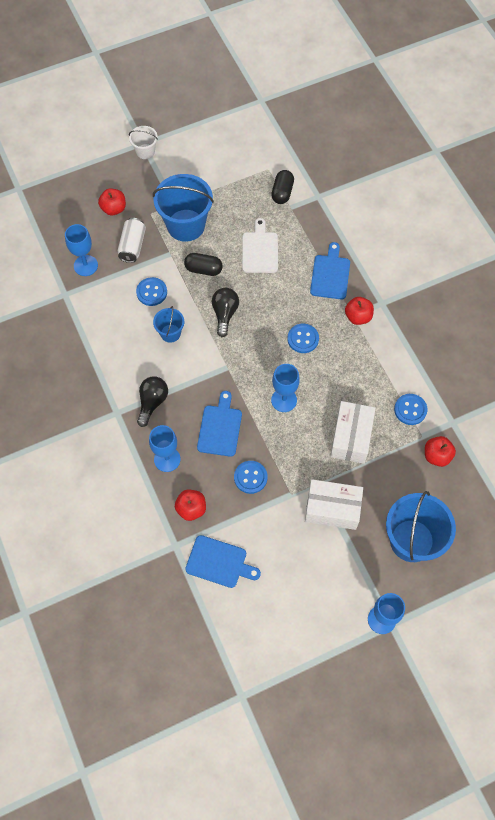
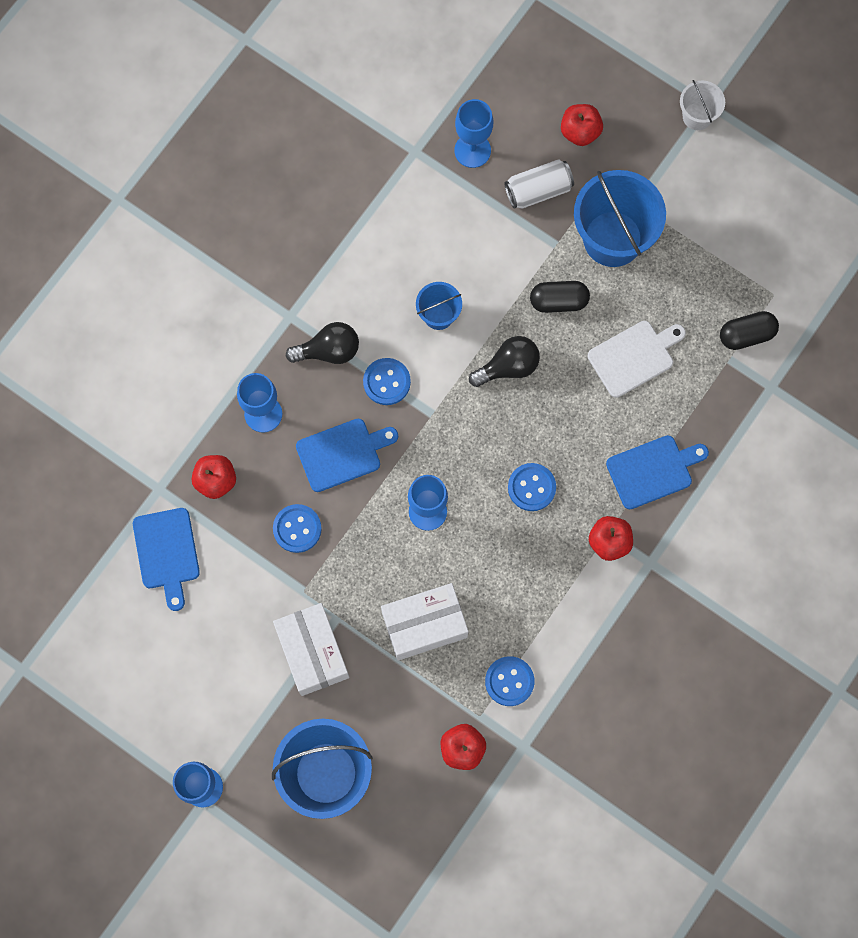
camera: 60 degrees right, 10 degrees up
(151, 292) = (484, 256): blue button -> blue button (386, 382)
(203, 269) = (558, 301): black capsule -> black capsule turned 75 degrees counterclockwise

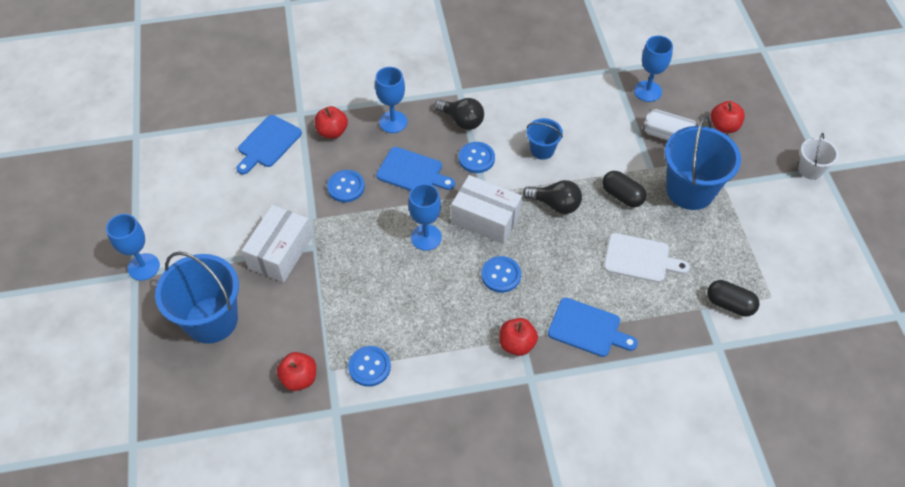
camera: 45 degrees right, 20 degrees down
(424, 625) = (356, 293): white box -> white box (485, 219)

